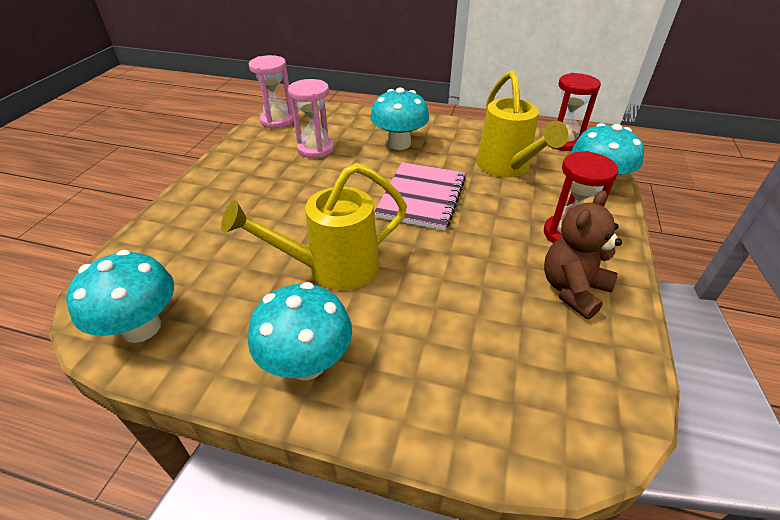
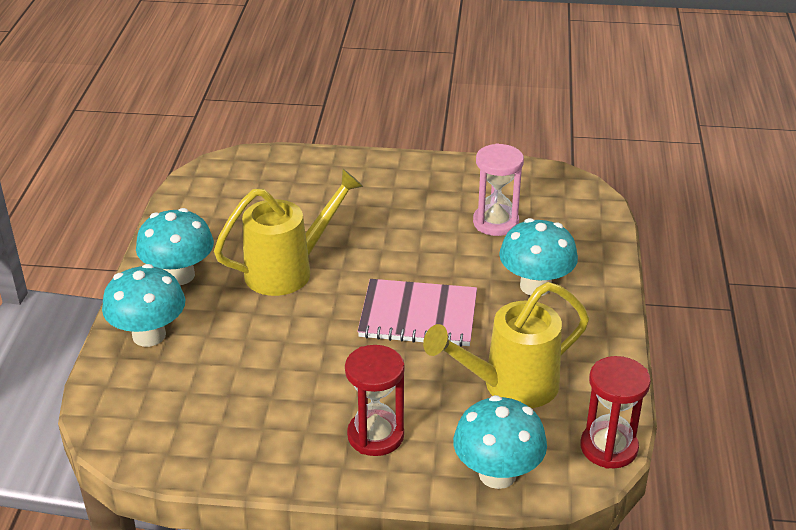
camera: 80 degrees right, 5 degrees down
(141, 327) = (207, 190): turquoise mushroom -> turquoise mushroom (149, 335)
(277, 120) = (552, 181): pink hourglass -> none
(333, 268) = (287, 270): yellow watering can -> yellow watering can turned 90 degrees clockwise
(572, 290) = (281, 433): brown teddy bear -> none

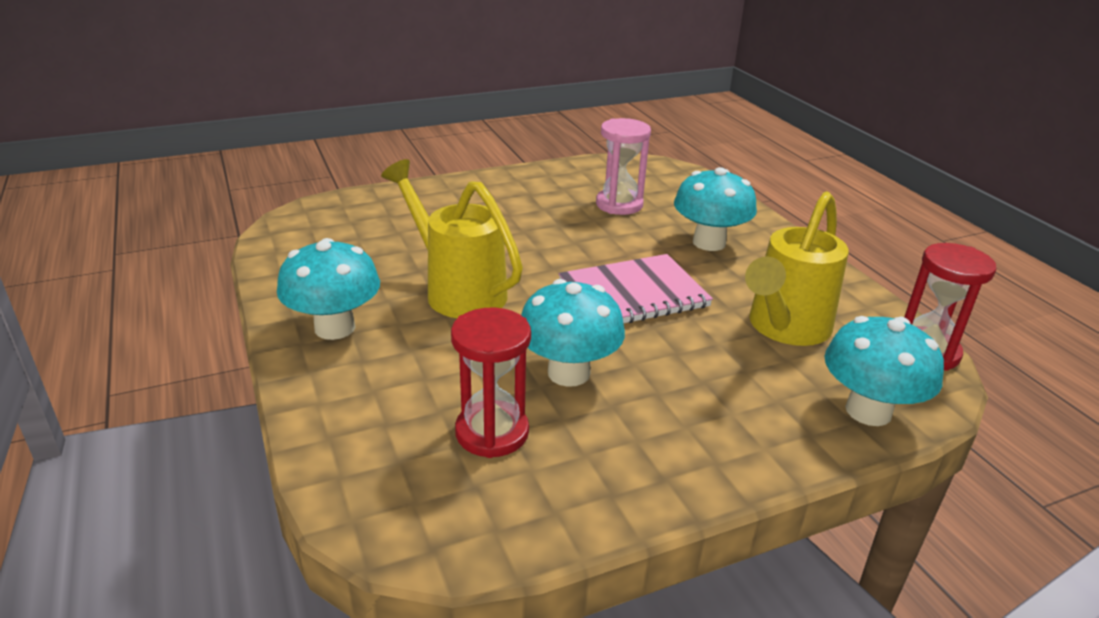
camera: 30 degrees left, 5 degrees down
(149, 335) = (350, 400): turquoise mushroom -> turquoise mushroom (568, 373)
(287, 270) = (458, 291): yellow watering can -> yellow watering can turned 75 degrees counterclockwise
(375, 435) = (714, 417): red hourglass -> red hourglass (492, 432)

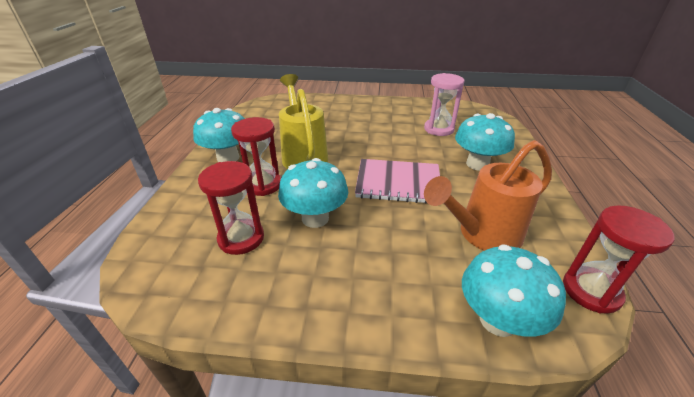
camera: 30 degrees right, 5 degrees up
(442, 351) = (263, 184): none -> red hourglass
(784, 328) = (483, 235): yellow watering can -> orange watering can

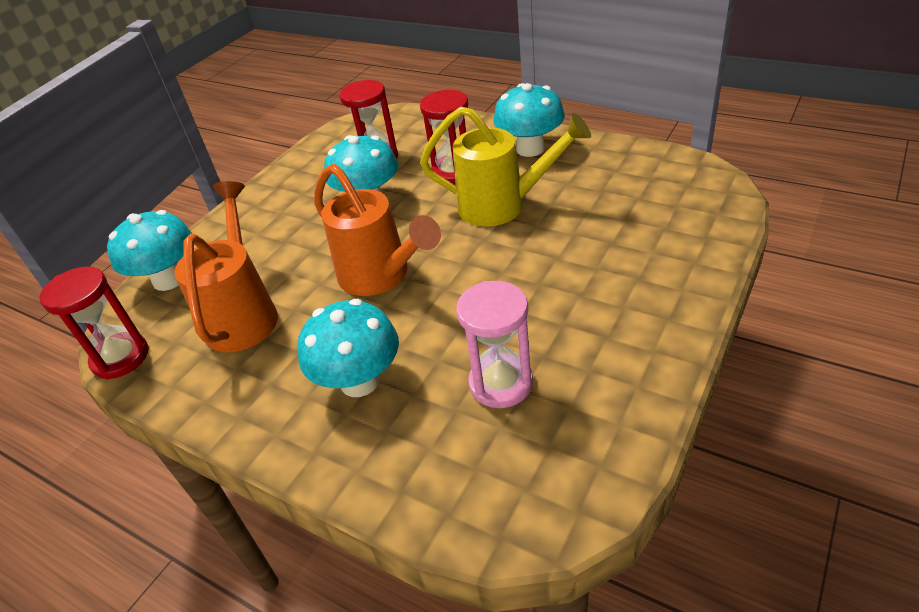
camera: 120 degrees right, 5 degrees up
(398, 183) = (380, 276): pink notebook -> orange watering can

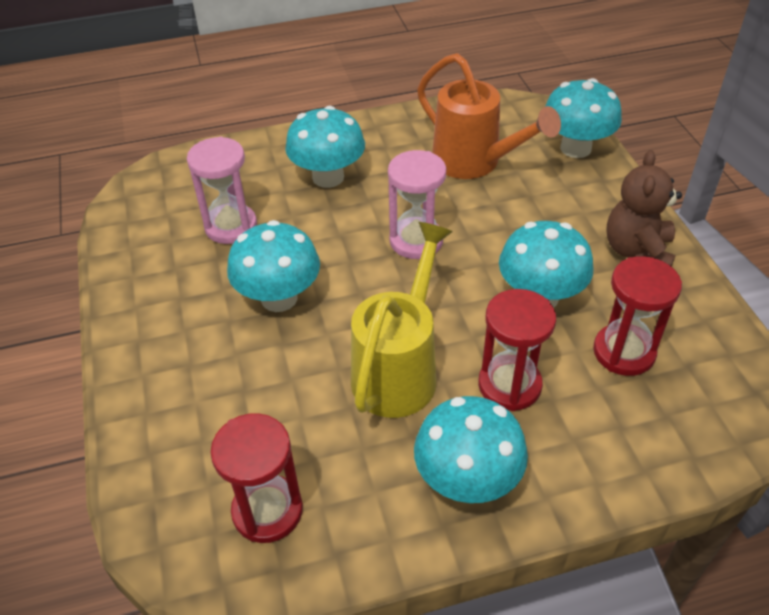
camera: 130 degrees right, 5 degrees up
(120, 358) = (505, 104): red hourglass -> red hourglass (267, 511)
(279, 195) = (637, 252): none -> brown teddy bear
(380, 276) = (416, 241): orange watering can -> pink hourglass
(502, 206) = (399, 370): yellow watering can -> yellow watering can turned 150 degrees clockwise
(527, 290) = (279, 298): none -> turquoise mushroom

